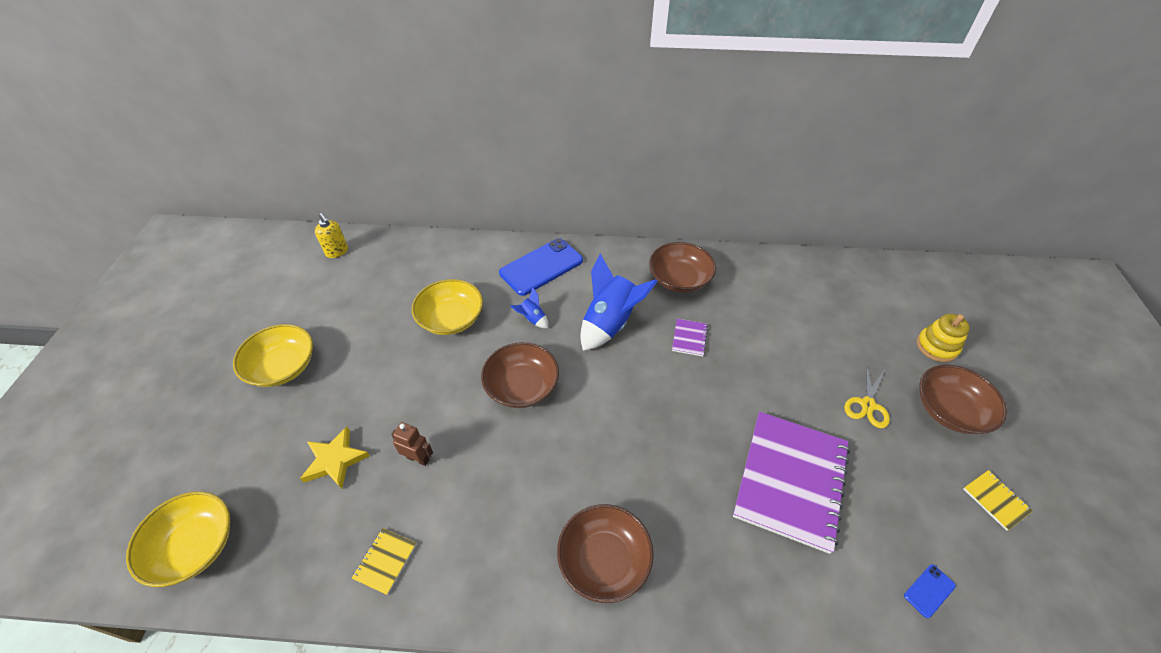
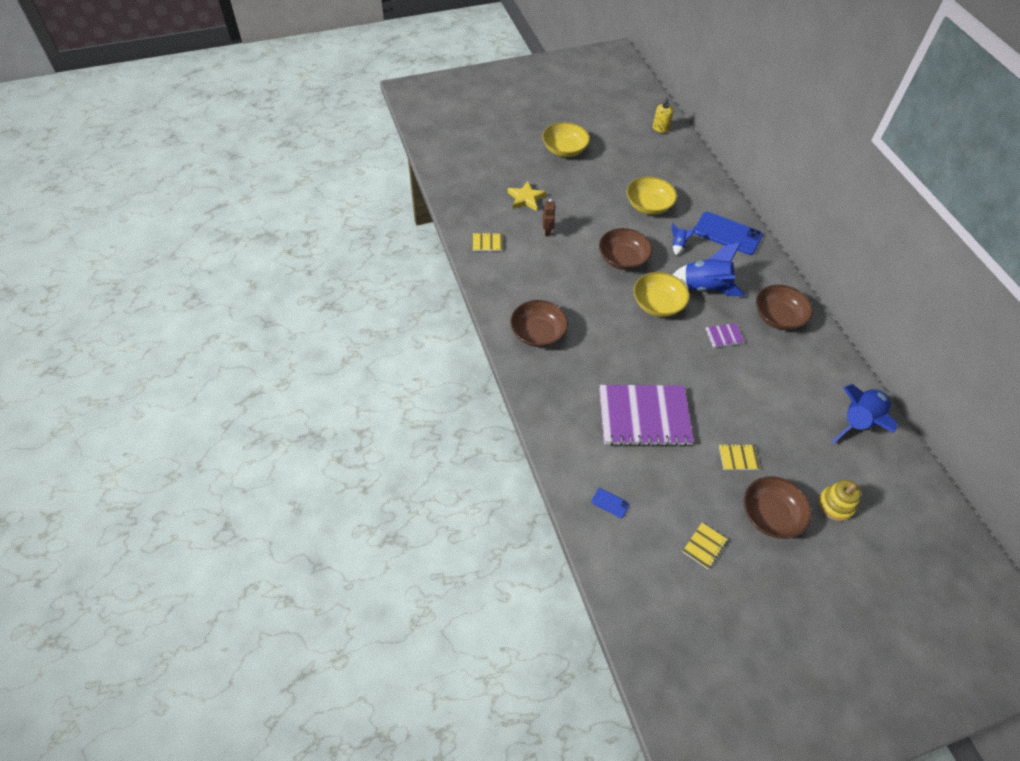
camera: 65 degrees right, 5 degrees up
(194, 546) = (456, 171): yellow bowl -> yellow bowl (658, 304)
(834, 281) = (858, 422): none -> blue rocket
(867, 405) = (738, 457): yellow scissors -> yellow notebook

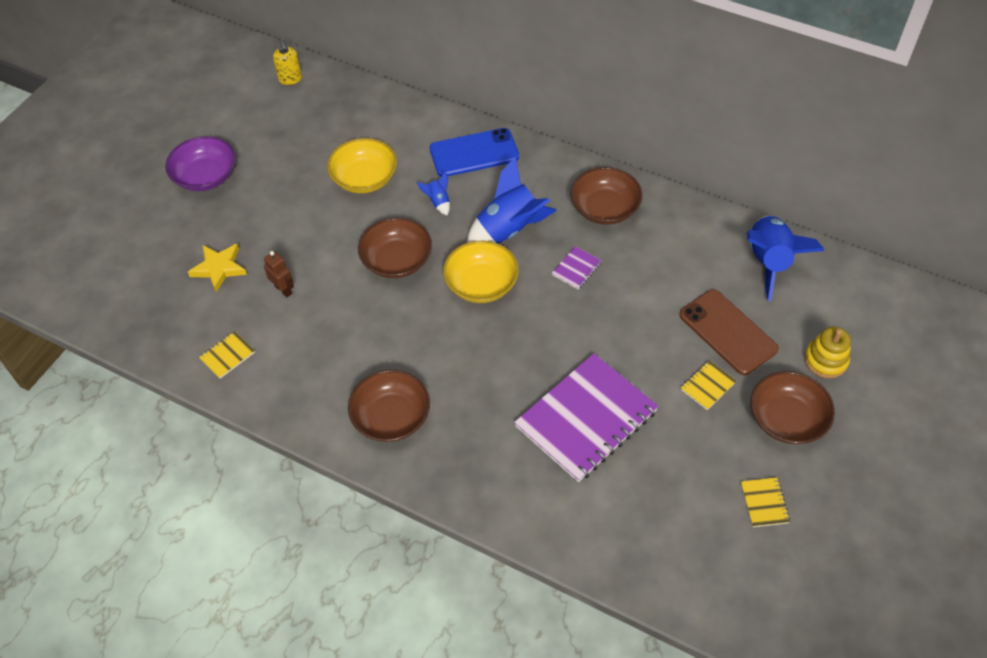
camera: 40 degrees left, 0 degrees up
(564, 149) = (205, 176): yellow bowl -> purple bowl
(610, 503) = (644, 539): blue phone -> none
(785, 439) = (727, 332): none -> brown phone

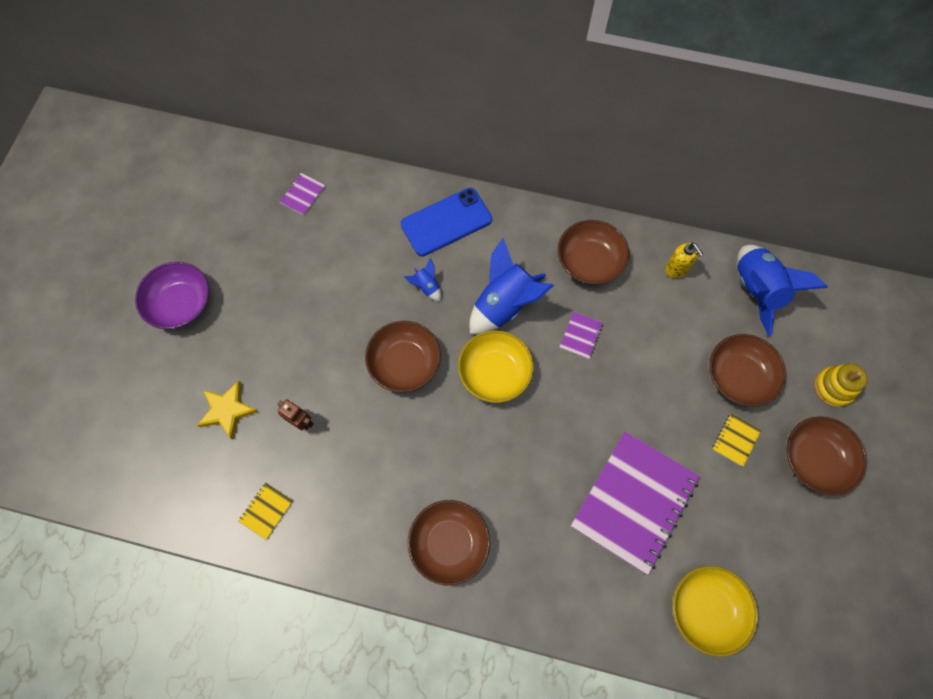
camera: 15 degrees left, 15 degrees up
(290, 79) = (235, 168): yellow soap dispenser -> yellow soap dispenser (677, 269)
(345, 109) = (302, 195): none -> purple notebook
(364, 178) = (345, 273): yellow bowl -> yellow bowl (706, 609)
(727, 332) = (738, 376): brown phone -> brown bowl
(764, 503) = (817, 554): yellow notebook -> none

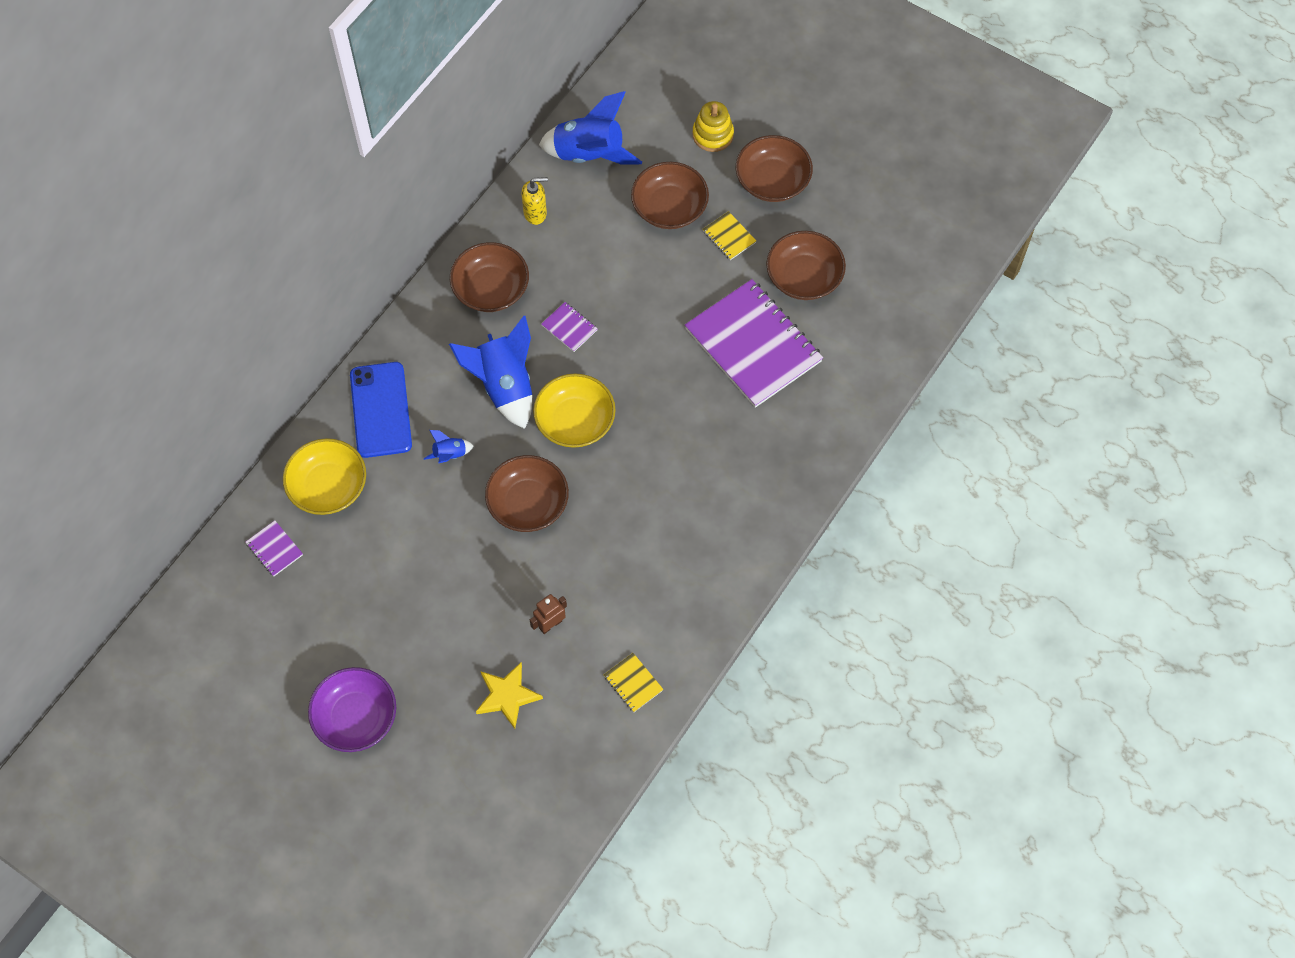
camera: 70 degrees left, 5 degrees down
(449, 543) = (731, 520): brown bowl -> brown bowl (804, 277)
(706, 609) = (869, 325): yellow bowl -> yellow bowl (328, 486)

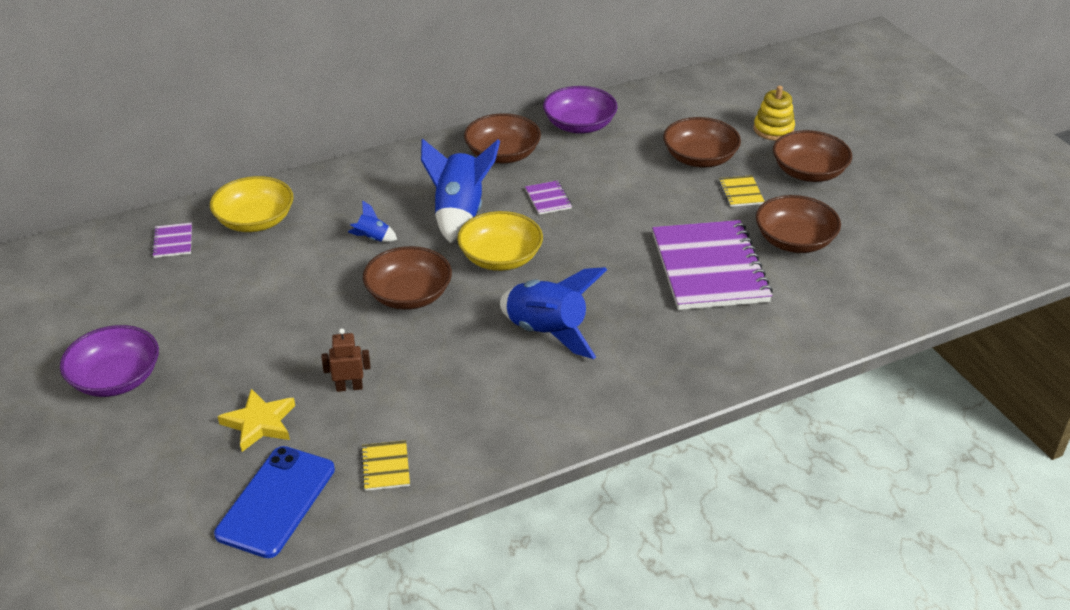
camera: 30 degrees right, 25 degrees down
(380, 410) = (344, 192): blue phone -> blue phone (276, 501)
(535, 213) = (579, 125): yellow soap dispenser -> purple bowl
(589, 154) = (654, 108): blue rocket -> blue rocket (547, 332)

